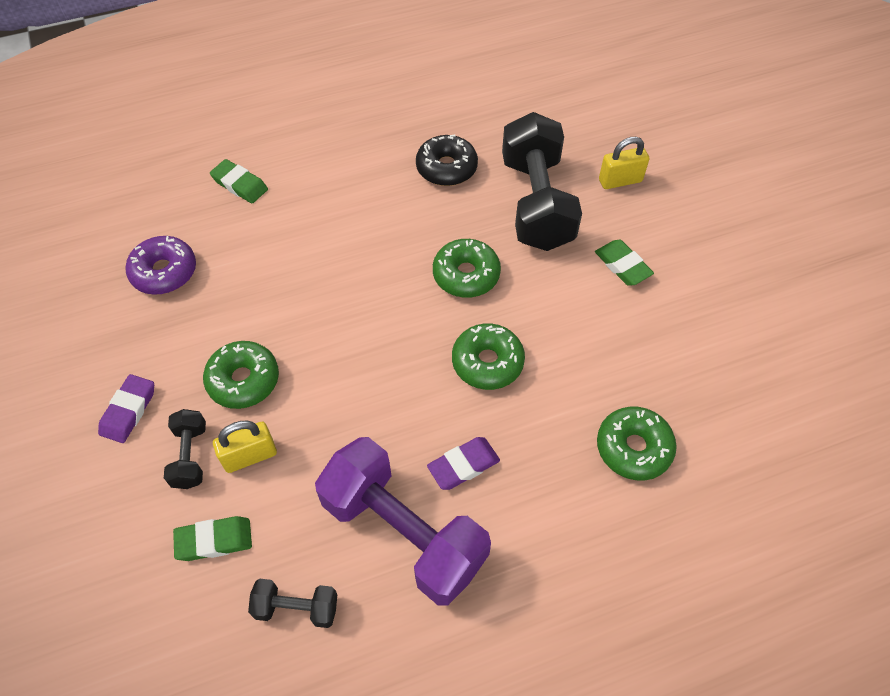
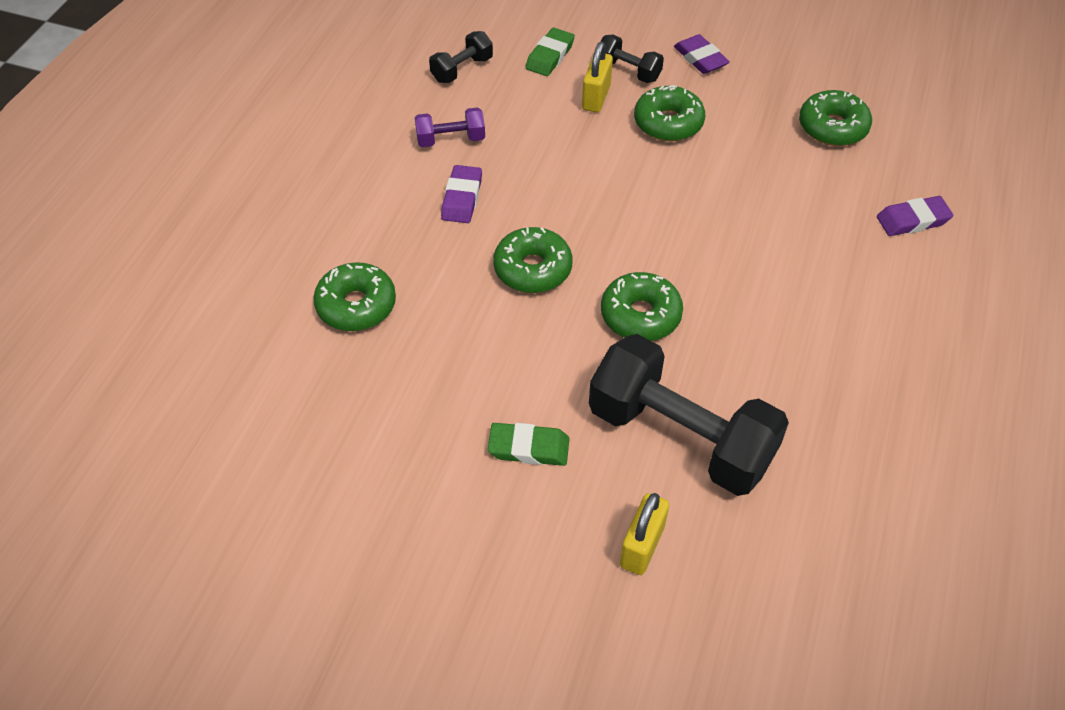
camera: 130 degrees right, 5 degrees down
(164, 272) = (832, 127): purple donut -> green donut
(240, 184) = (912, 220): green eraser -> purple eraser
(403, 532) = (451, 140): purple dumbbell -> purple dumbbell, size x0.46
(446, 168) = (803, 393): black donut -> none

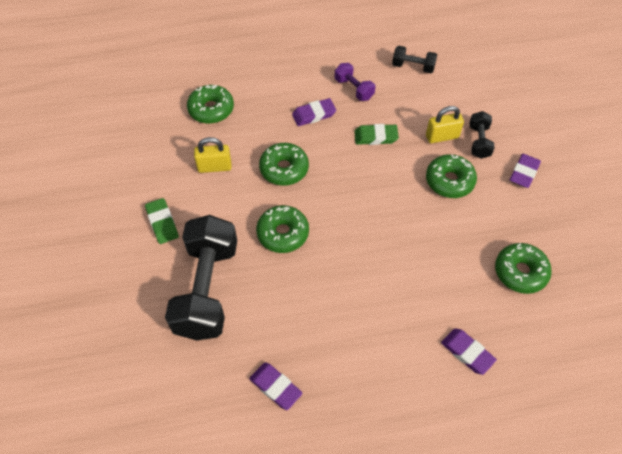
camera: 60 degrees right, 5 degrees up
(550, 56) = (459, 99): green eraser -> green eraser (375, 137)
(642, 546) = (126, 301): yellow padlock -> yellow padlock (214, 167)
(872, 421) = (275, 387): none -> purple eraser

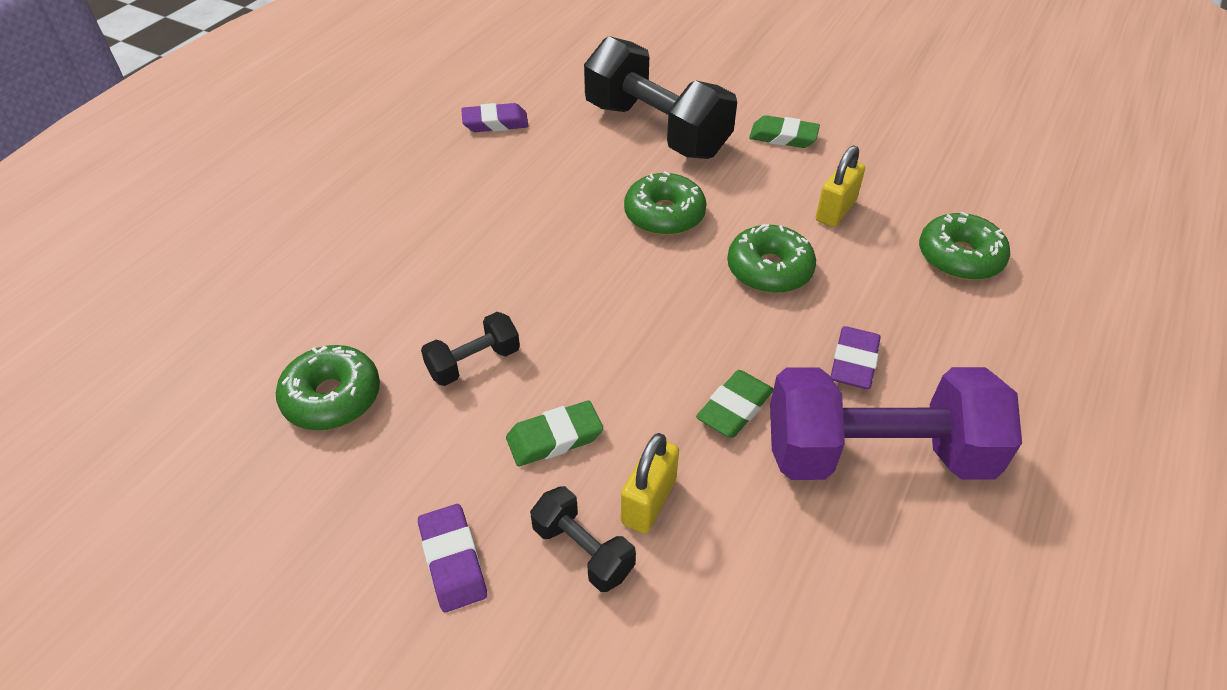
camera: 130 degrees right, 10 degrees down
(354, 89) = (876, 454): purple dumbbell -> purple dumbbell, size x2.18
(413, 67) = (869, 600): black dumbbell -> black dumbbell (474, 362)
(449, 181) = (554, 438): green donut -> green eraser
(467, 352) = (330, 267): purple eraser -> none

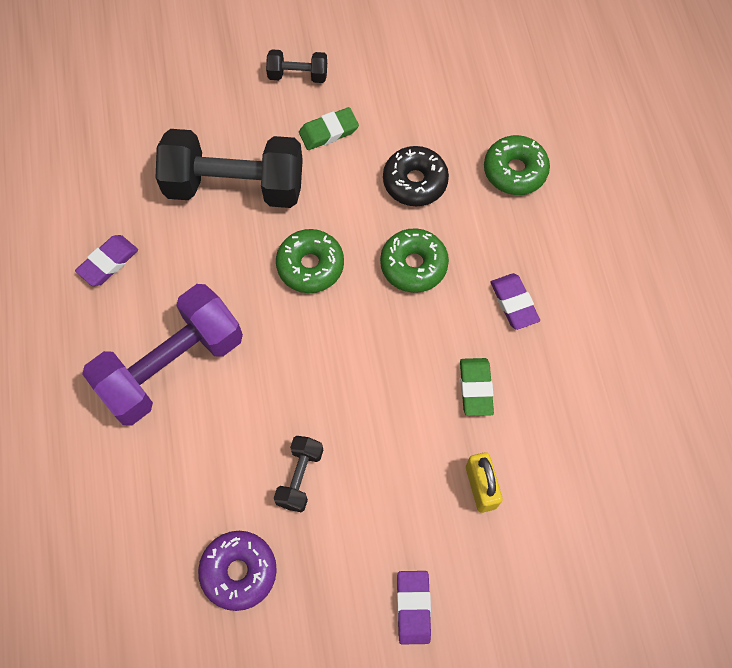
camera: 40 degrees left, 20 degrees up
(332, 397) = (239, 571): green donut -> purple donut
(453, 561) = (413, 607): purple eraser -> purple eraser turned 60 degrees clockwise
(554, 438) = (396, 489): green eraser -> none
(583, 550) = (473, 544): black dumbbell -> black dumbbell (298, 75)
(835, 211) = (415, 182): yellow padlock -> black donut
(876, 454) = (570, 360): purple dumbbell -> purple dumbbell (172, 366)

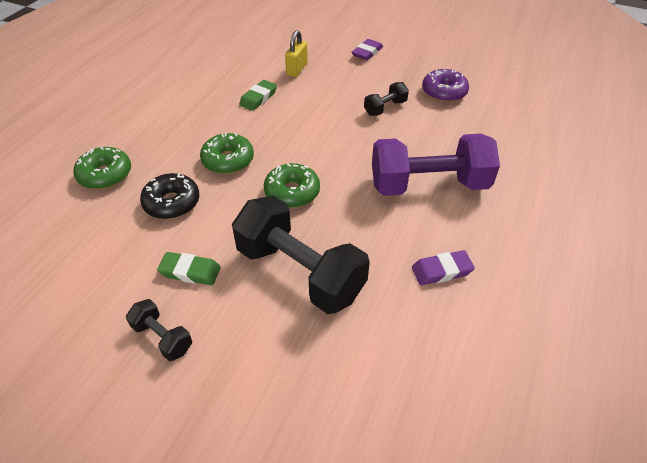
camera: 145 degrees left, 20 degrees down
(514, 303) = (195, 118): purple eraser -> none

